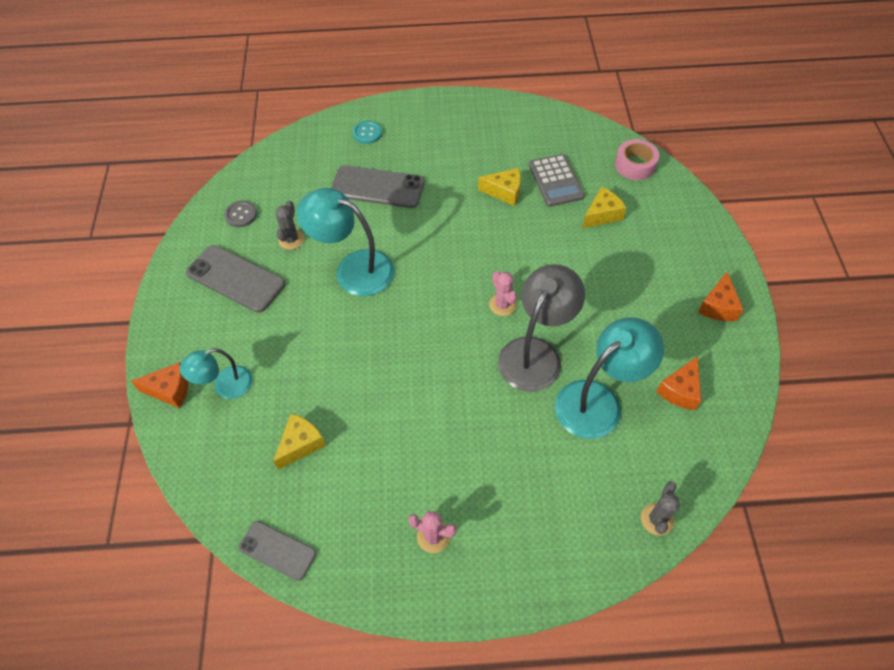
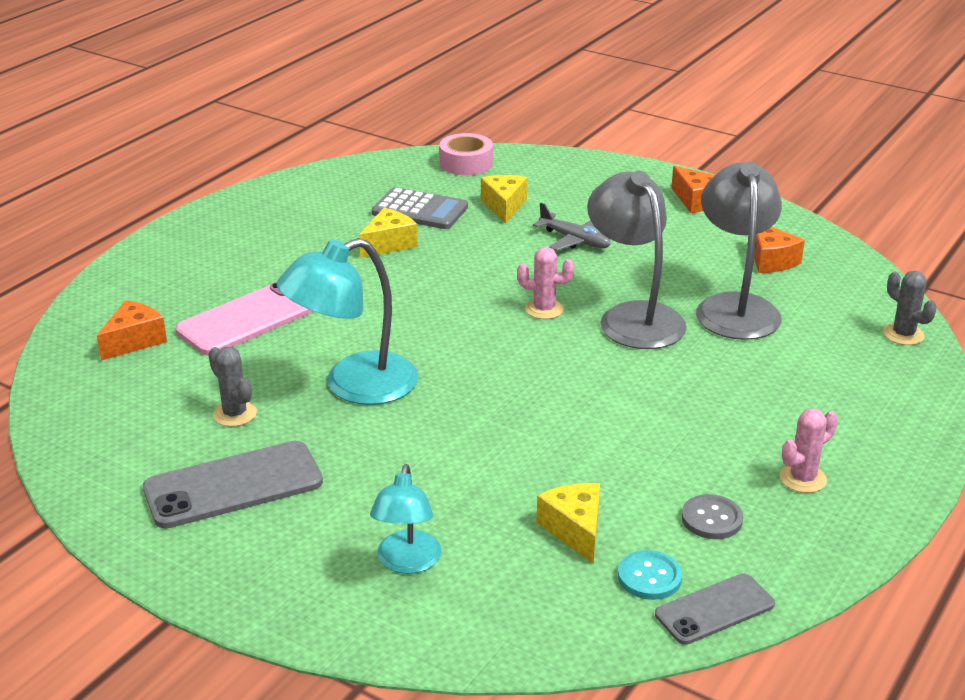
camera: 55 degrees left, 25 degrees down
(170, 390) = (350, 619): orange cheese -> orange cheese (134, 341)
(241, 215) = (125, 439): grey button -> grey button (711, 519)
(367, 133) = (149, 290): turquoise button -> turquoise button (649, 577)
(377, 187) = (250, 318): grey phone -> pink phone
(597, 273) = (575, 240): none -> grey plane
(598, 401) = (735, 307): turquoise lamp -> grey lamp

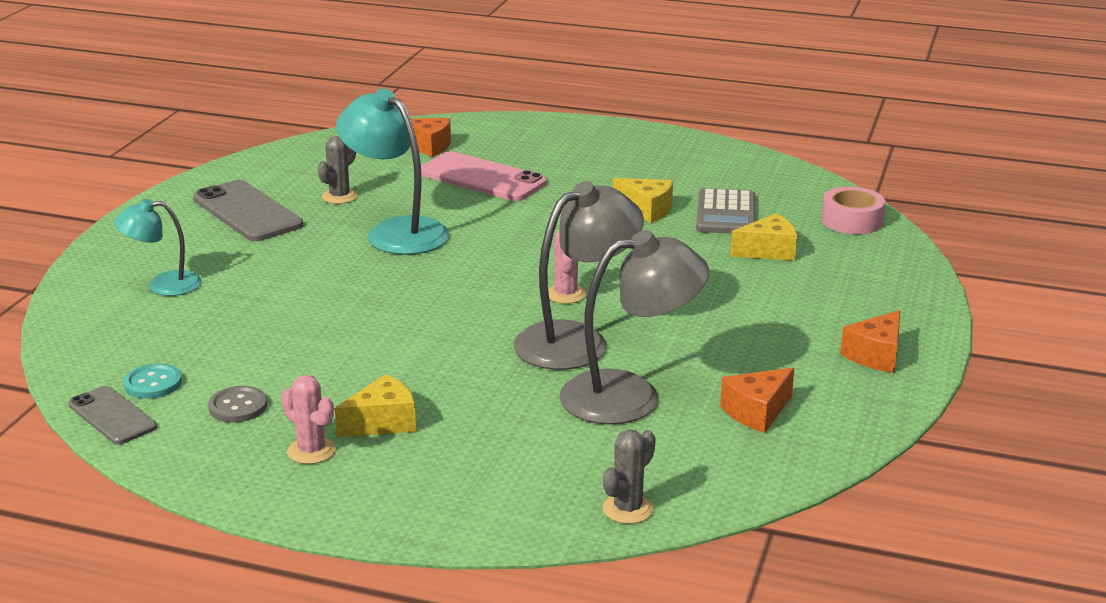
camera: 75 degrees right, 5 degrees down
(575, 240) = (720, 295): grey plane -> none
(575, 530) = (212, 345): yellow cheese -> yellow cheese (382, 422)

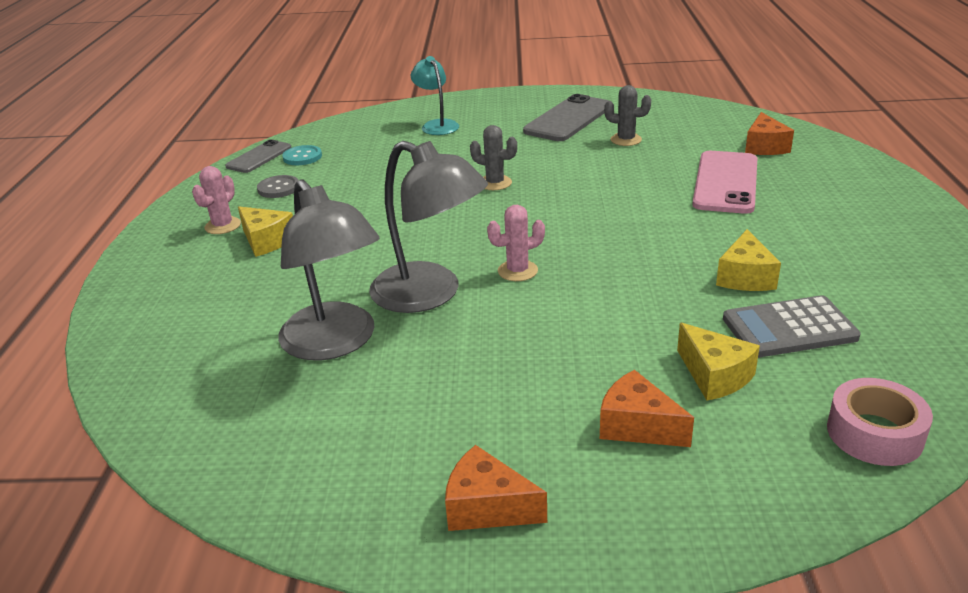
camera: 75 degrees right, 5 degrees up
(396, 231) = (582, 174): turquoise lamp -> none
(628, 509) = (138, 379): grey cactus -> grey cactus (495, 183)
(757, 412) = (322, 428): orange cheese -> orange cheese (637, 426)

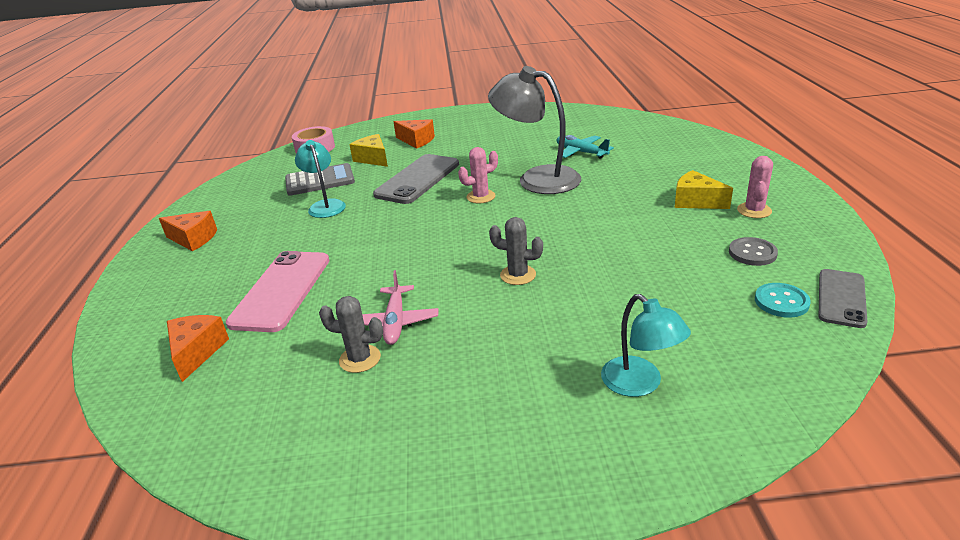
camera: 175 degrees right, 0 degrees up
(336, 343) = (581, 152): grey lamp -> turquoise plane
(487, 507) = (480, 117): orange cheese -> orange cheese (193, 239)
(568, 119) = (433, 410): grey phone -> grey phone (418, 179)
(604, 157) = (395, 322): none -> pink plane
(745, 277) = (325, 205): yellow cheese -> turquoise lamp

